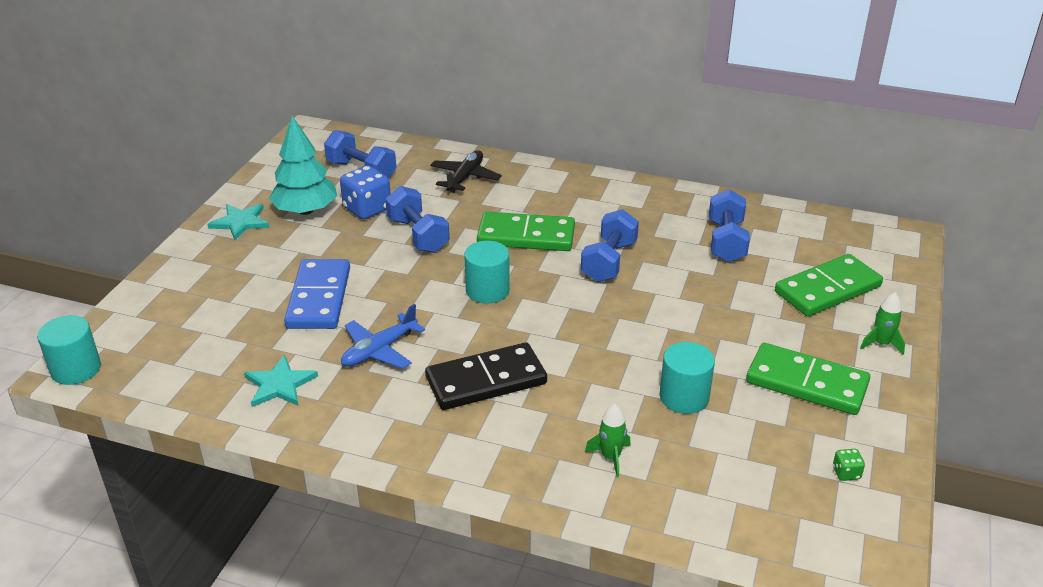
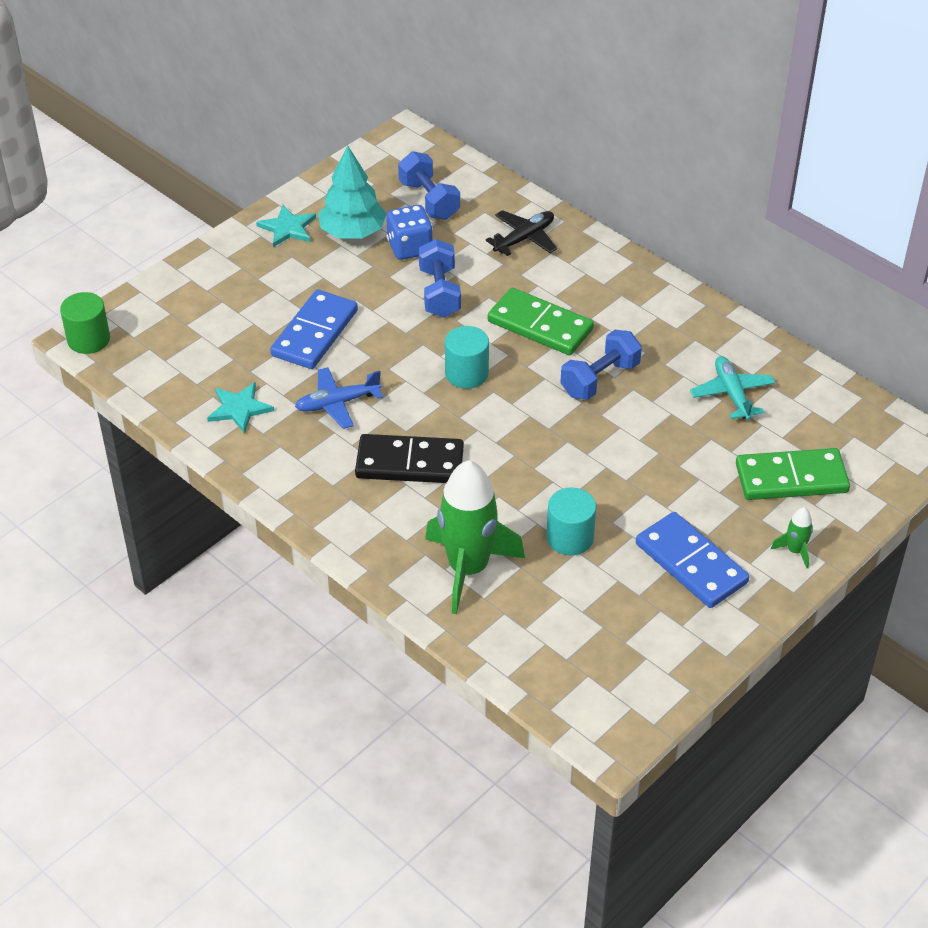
camera: 25 degrees right, 10 degrees up
(76, 369) = (88, 339): turquoise cylinder -> green cylinder
(610, 457) = (468, 568): green rocket -> green rocket, size x2.39
(726, 241) = (732, 394): blue dumbbell -> turquoise plane
(806, 383) = (691, 563): green domino -> blue domino
(846, 473) = (658, 654): green dice -> none

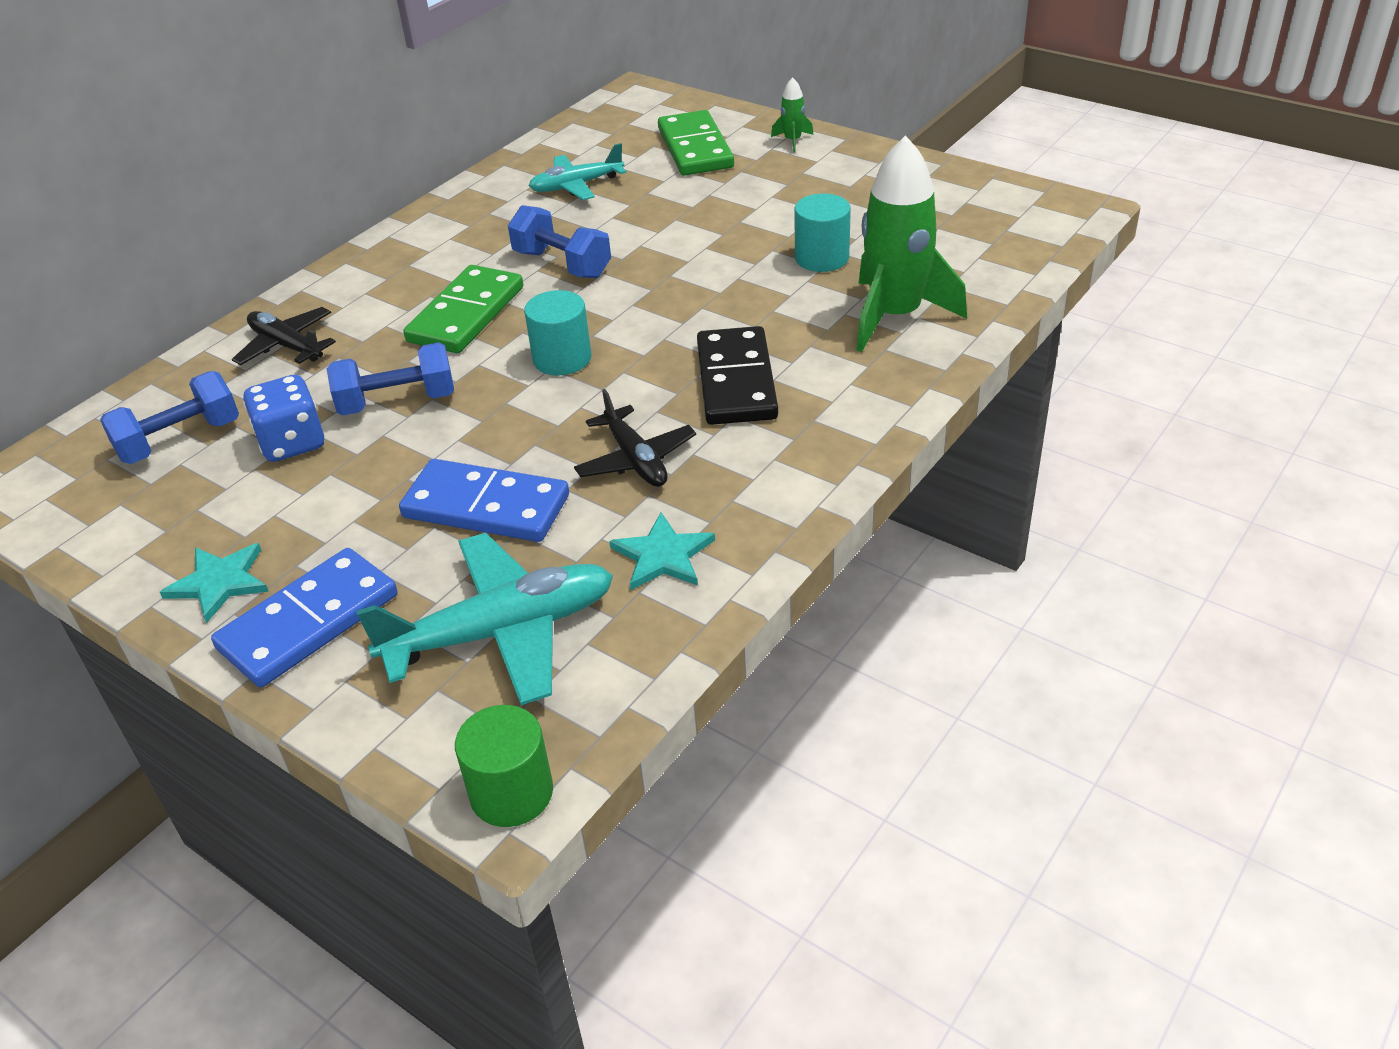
camera: 95 degrees left, 5 degrees down
(203, 338) = (502, 632): none -> turquoise plane
(337, 403) = (636, 459): blue plane -> black plane
(352, 232) = (244, 506): turquoise tree -> none
(691, 563) = (831, 189): blue domino -> blue domino (309, 622)

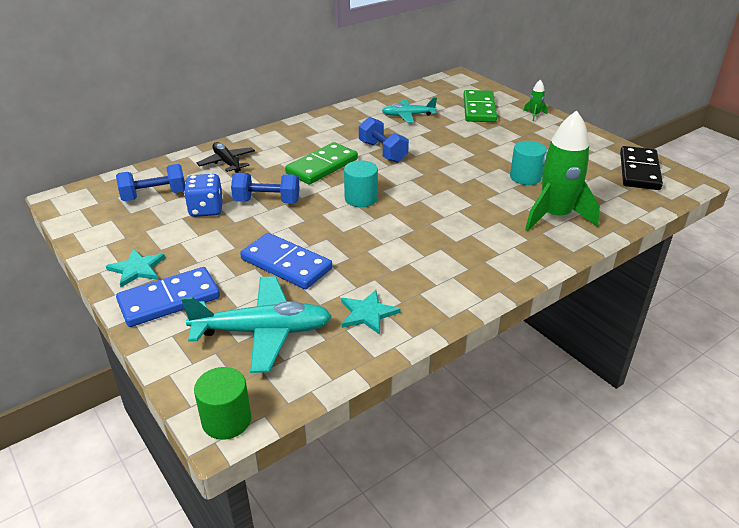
camera: 15 degrees right, 5 degrees down
(636, 459) = (376, 259): black plane -> none
(736, 381) = (450, 231): black domino -> black domino (639, 171)

